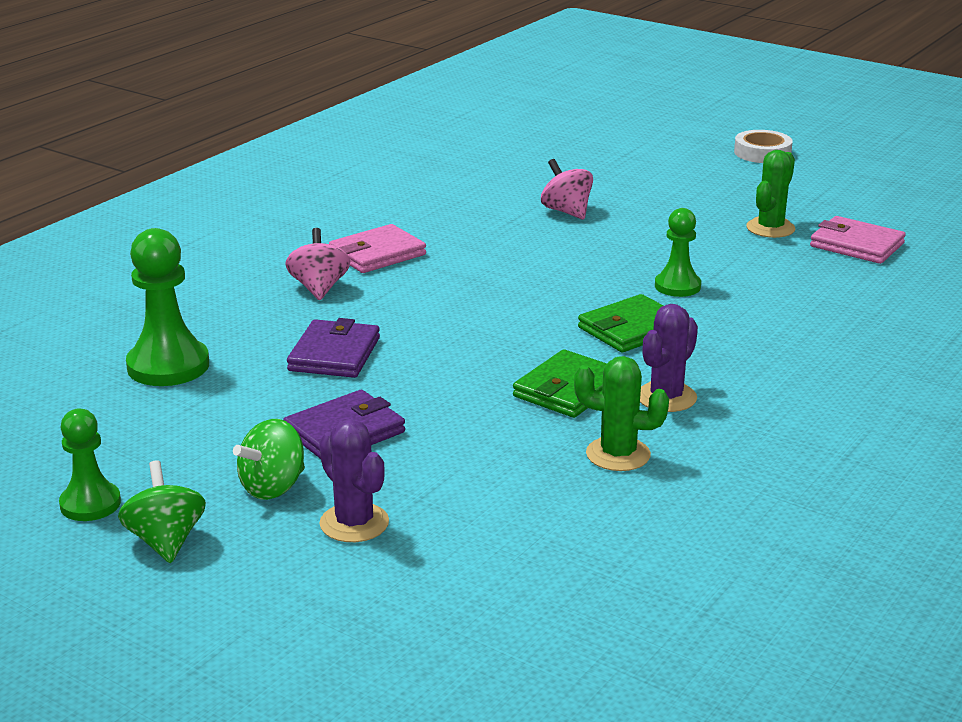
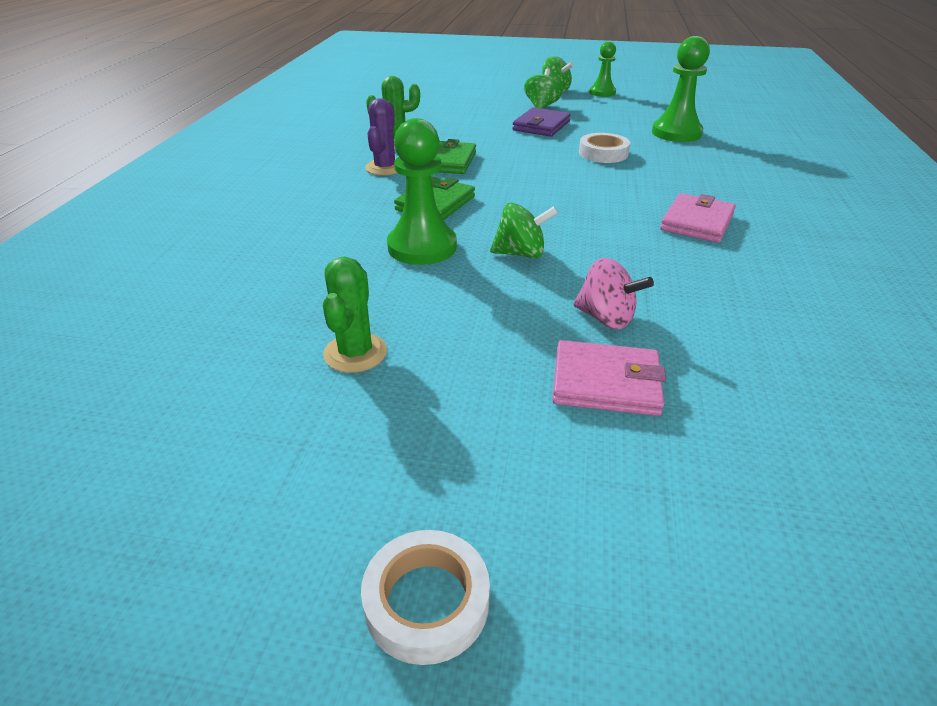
camera: 155 degrees right, 10 degrees up
(319, 288) = (685, 187): pink spinning top -> none
(334, 354) = (603, 153): purple wallet -> white tape
(354, 523) = (492, 103): purple cactus -> none
(585, 262) = (521, 253): none -> green spinning top
(677, 286) = (422, 247): green pawn -> green pawn, size x1.59
(856, 245) = (243, 349): pink wallet -> pink wallet (606, 383)

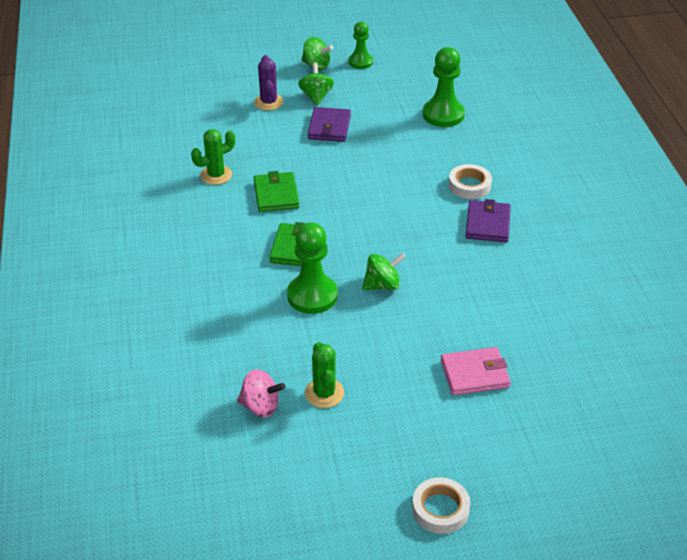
camera: 20 degrees left, 5 degrees up
(385, 168) = (230, 215): purple cactus -> purple cactus (268, 102)
(603, 153) = (395, 156): white tape -> white tape (469, 185)
(606, 318) = (458, 327): pink spinning top -> pink spinning top (261, 406)
(697, 222) = (488, 224): pink wallet -> purple wallet

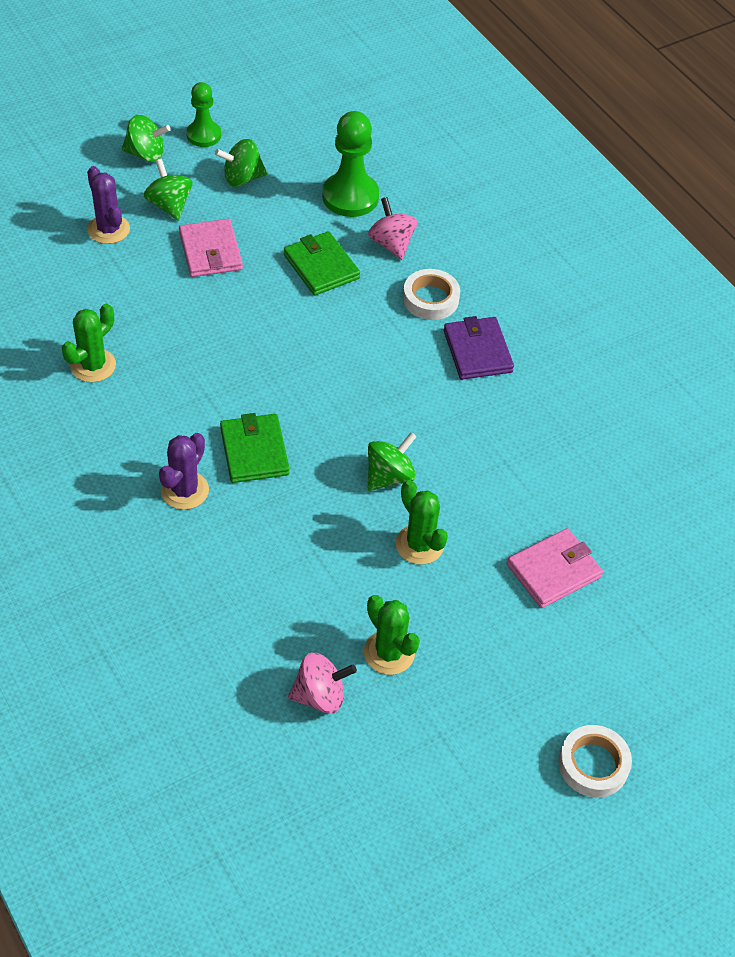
camera: 25 degrees left, 10 degrees up
(236, 260) = (185, 490): none -> purple cactus
(276, 195) = (190, 376): green wallet -> green wallet (321, 267)
(312, 296) = (309, 517): green pawn -> none
(329, 127) = (210, 251): purple wallet -> pink wallet
(373, 90) = (242, 178): none -> green spinning top
(382, 332) = (419, 544): none -> green cactus
(458, 147) = (391, 244): none -> pink spinning top

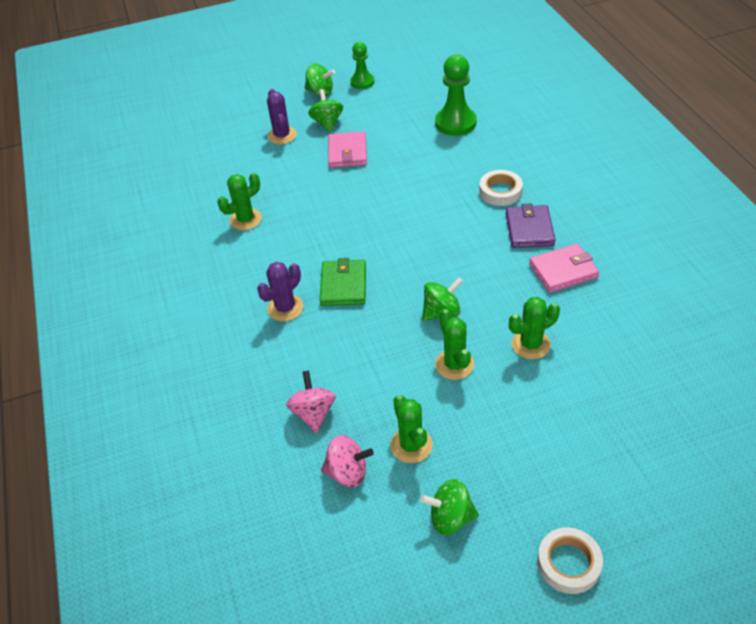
camera: 20 degrees right, 5 degrees down
(242, 178) = (381, 108): green spinning top -> green spinning top (450, 518)
(321, 267) = (424, 166): green wallet -> none
(391, 244) = (479, 154): pink spinning top -> pink spinning top (313, 413)
(506, 509) = (530, 344): none -> green cactus
(553, 571) = (561, 396): pink wallet -> pink wallet (563, 271)

